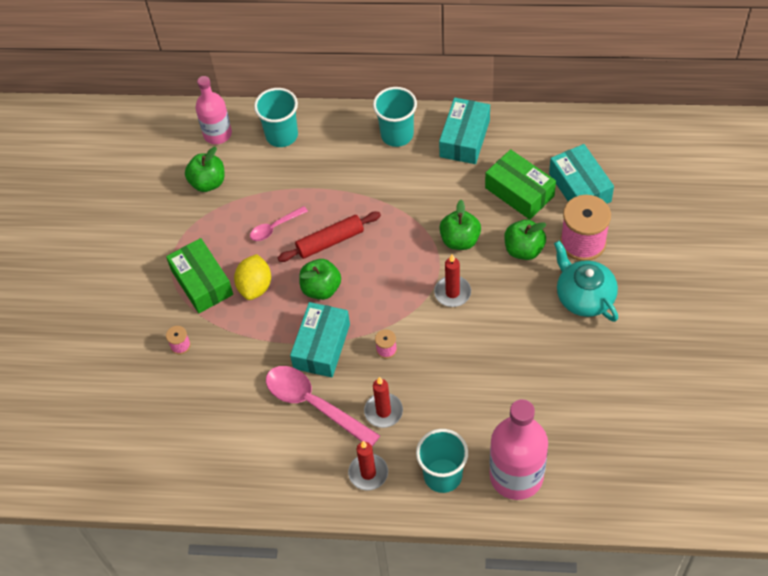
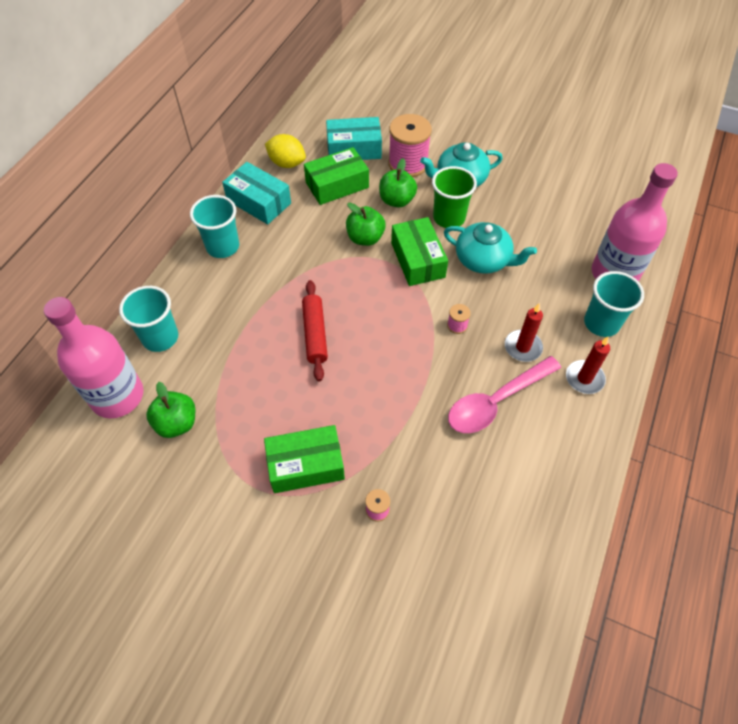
camera: 75 degrees left, 0 degrees up
(217, 134) = (117, 396): pink bottle -> pink bottle, size x1.56
(255, 286) = (335, 414): yellow lemon -> yellow lemon (287, 163)
(275, 227) = (272, 376): pink spoon -> none
(321, 288) = (366, 357): green apple -> none
(321, 346) = (432, 376): turquoise box -> none
(452, 293) = (418, 260): red candle -> green box
(479, 349) = (483, 260): none -> turquoise teapot
(522, 303) = (449, 218): none -> green cup

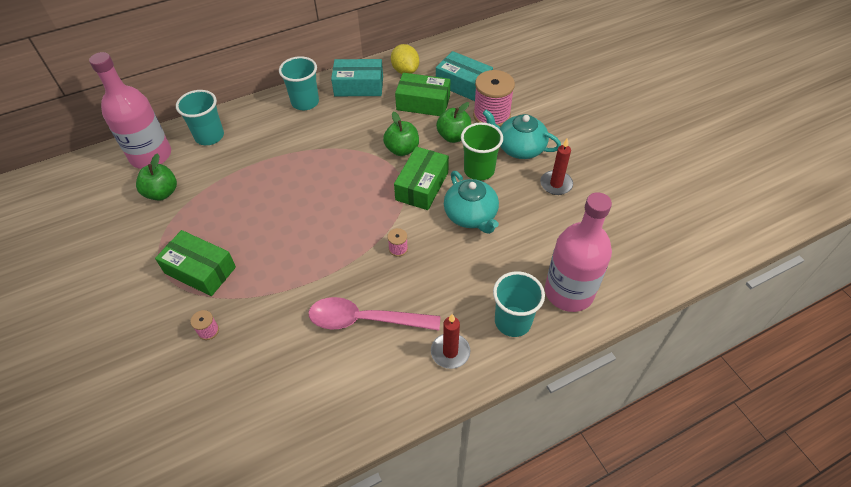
camera: 40 degrees right, 5 degrees down
(258, 202) = (359, 86): turquoise box -> turquoise box turned 75 degrees counterclockwise
(315, 334) = (298, 192): red rolling pin -> none
(523, 347) = (428, 296): red candle -> red candle (556, 184)

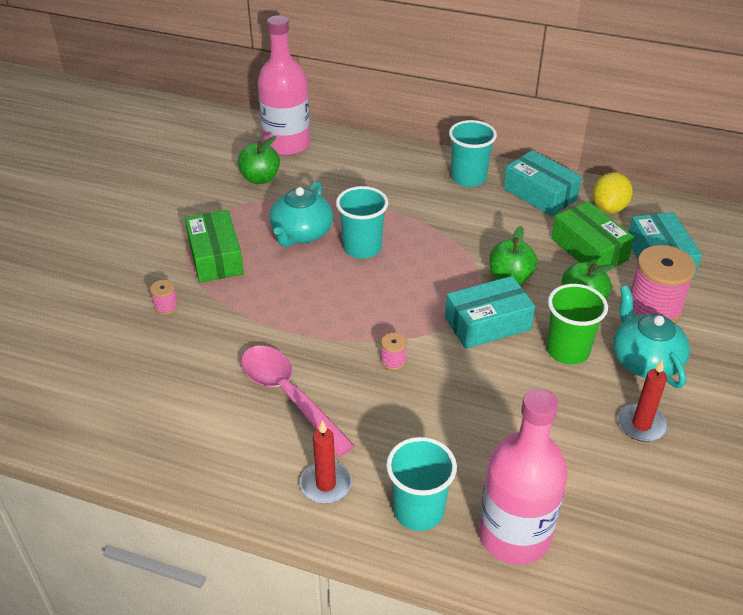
camera: 45 degrees right, 10 degrees down
(209, 136) = (350, 157): turquoise cup -> turquoise cup (362, 248)
(422, 186) = (487, 323): green box -> turquoise box
(471, 215) = (503, 385): turquoise teapot -> turquoise teapot (301, 233)

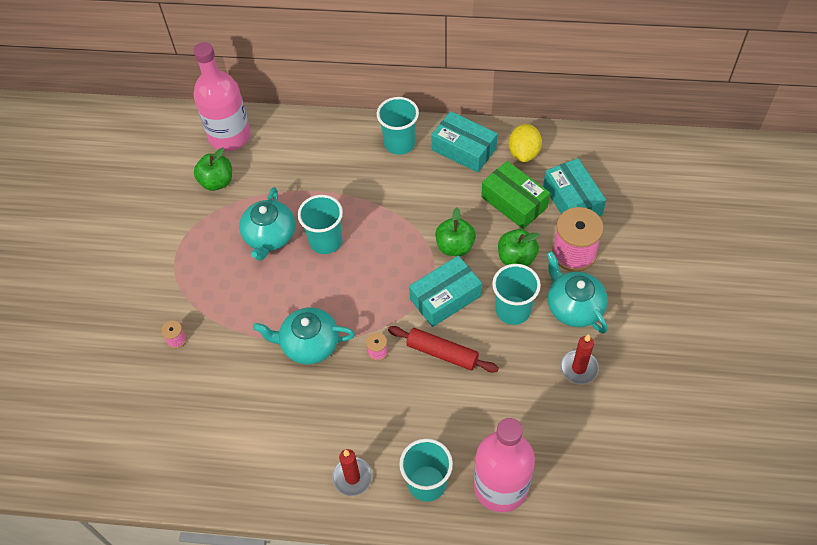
camera: 10 degrees left, 15 degrees up
(215, 257) = (203, 278): green box -> none
(289, 396) = (303, 404): pink spoon -> none
(314, 338) = (309, 344): none -> turquoise teapot
(471, 377) = (442, 353): none -> red rolling pin
(567, 350) = (513, 310): green cup -> turquoise cup

